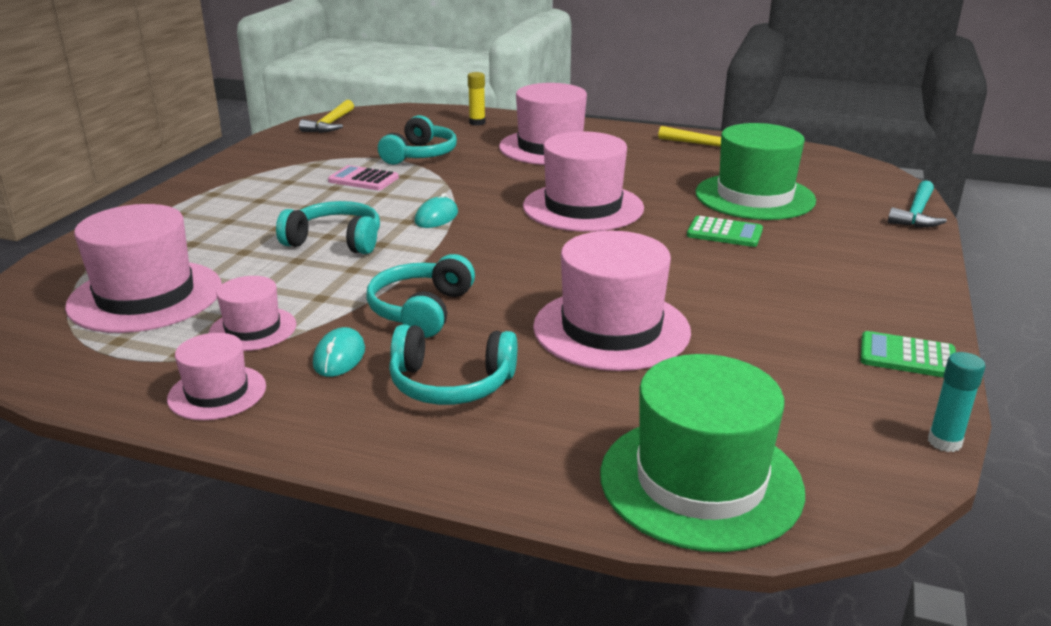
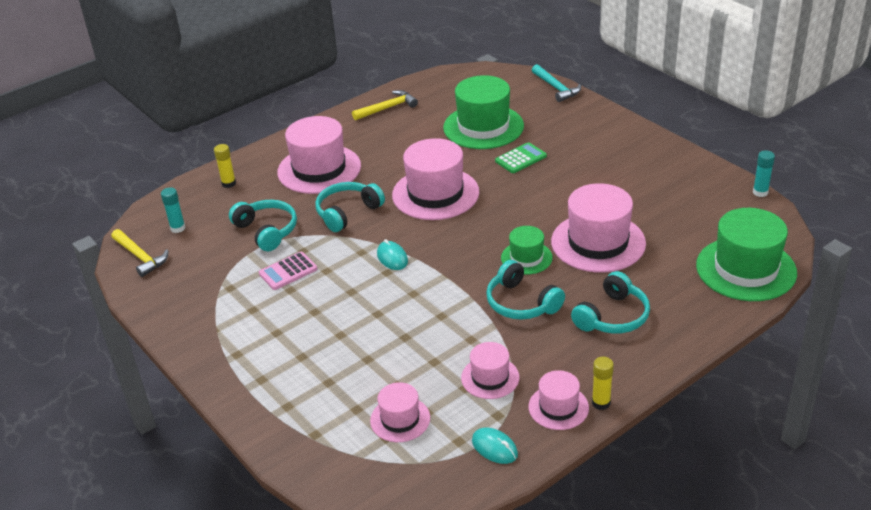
camera: 55 degrees left, 10 degrees up
(145, 296) = (400, 419): pink hat -> pink hat, size x0.54
(244, 424) = (601, 403): none -> yellow glue stick
(335, 241) = (388, 312): turquoise headphones -> turquoise headphones (347, 212)
(339, 357) = (553, 350): turquoise mouse -> turquoise mouse (494, 448)
(386, 124) = (178, 228): none -> turquoise glue stick
(520, 289) = (526, 258): none -> green hat
(907, 357) = (691, 167): green calculator -> none

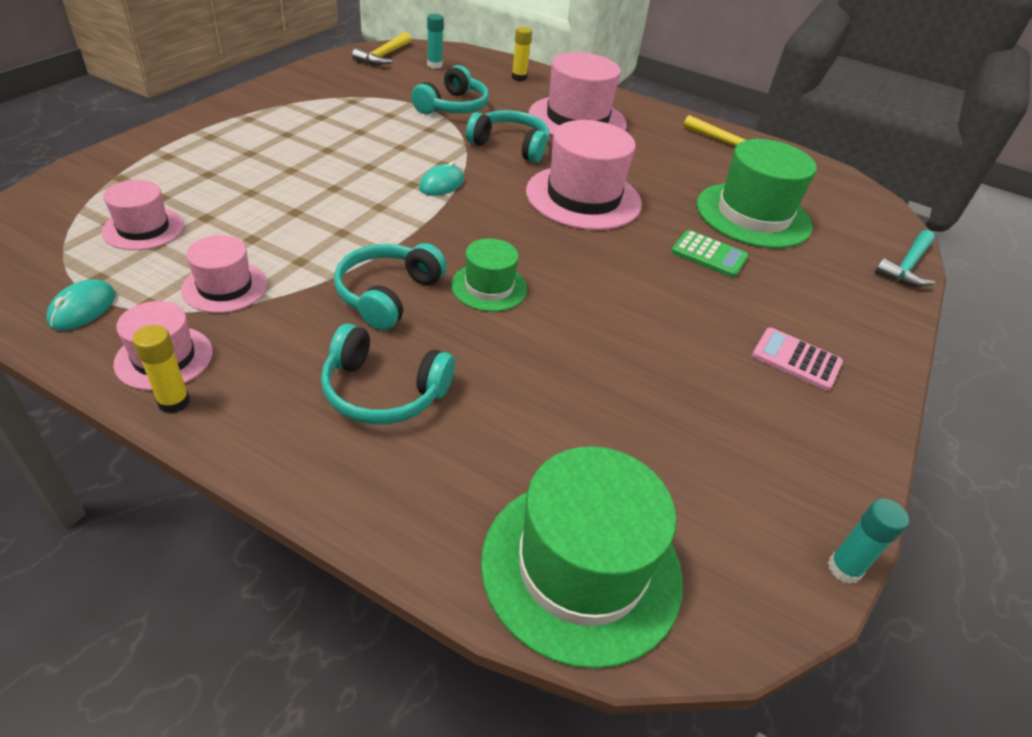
camera: 60 degrees right, 5 degrees up
(288, 271) = (390, 126): pink calculator -> pink calculator (796, 360)
(598, 242) = (559, 354): pink hat -> none

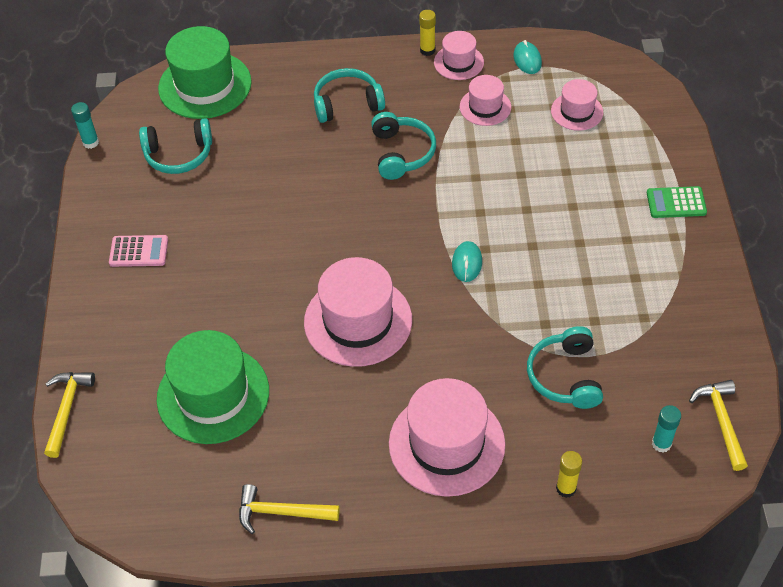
camera: 155 degrees right, 10 degrees up
(489, 287) = (353, 193): green hat -> none
(510, 145) = (465, 351): turquoise headphones -> turquoise headphones (179, 155)
(709, 255) = (230, 316): green calculator -> green calculator (676, 203)
(907, 266) = (67, 409): turquoise hammer -> yellow hammer

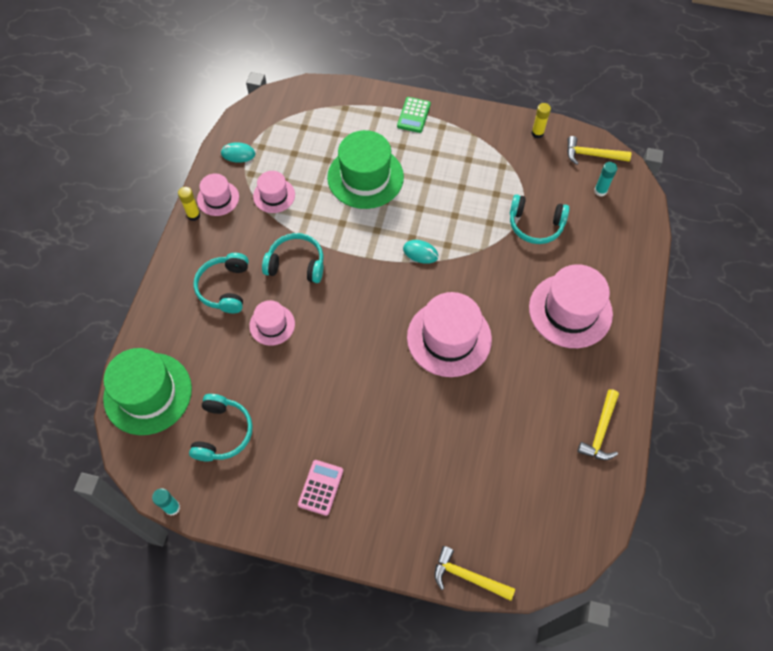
camera: 75 degrees left, 10 degrees up
(213, 395) = (486, 457): green hat -> green hat (365, 177)
(566, 488) = (620, 252): yellow glue stick -> yellow glue stick (537, 133)
(577, 111) = (305, 141): pink hat -> pink hat (272, 325)

